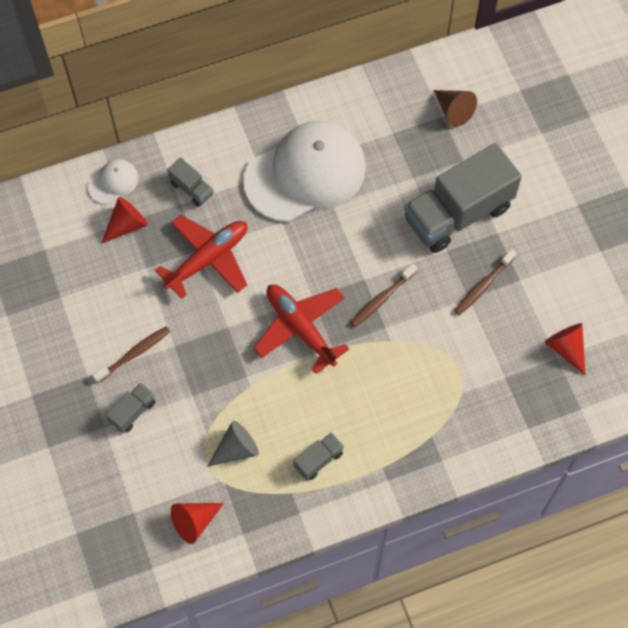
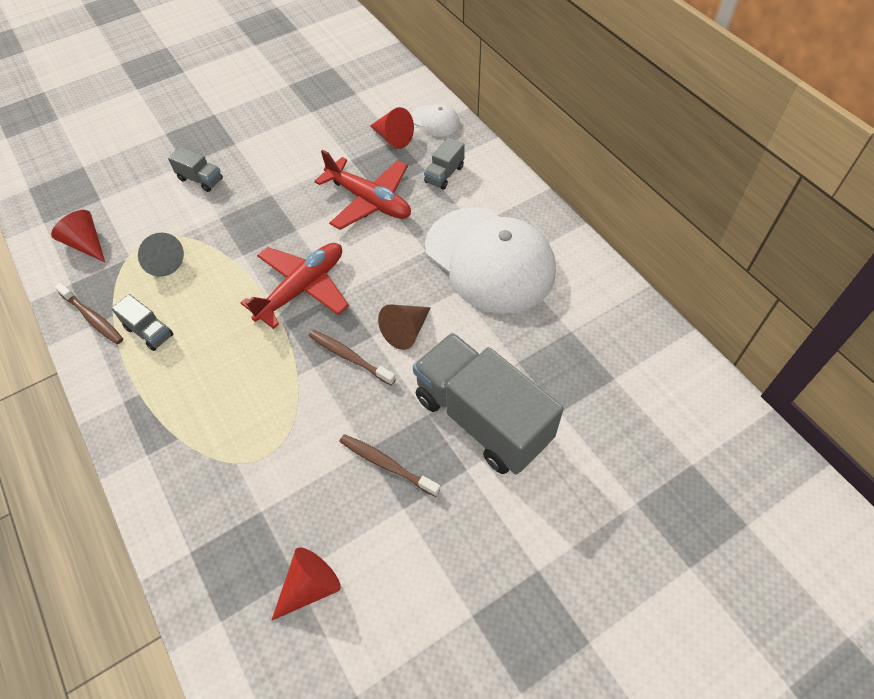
camera: 80 degrees right, 10 degrees down
(134, 354) = (259, 169): brown toothbrush -> brown toothbrush (92, 318)
(453, 111) = (627, 390): brown cone -> brown cone (406, 331)

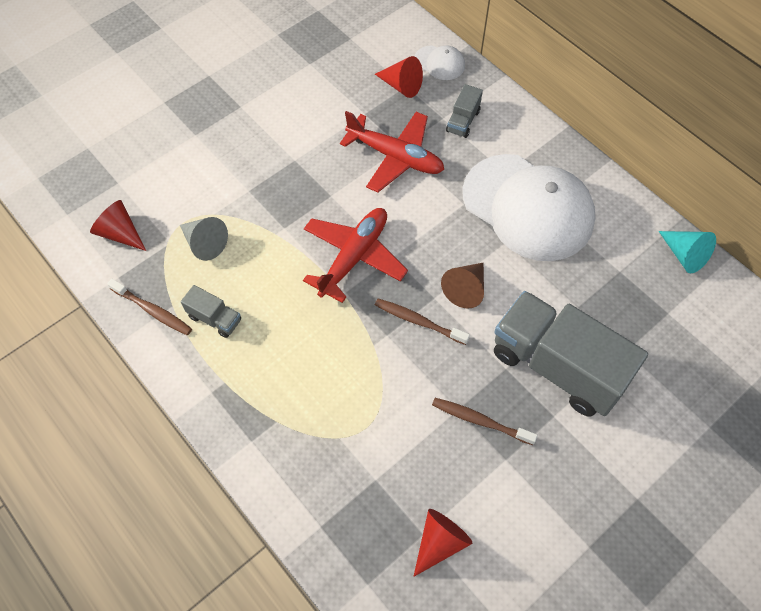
camera: 10 degrees left, 5 degrees up
(200, 179) = (217, 150): grey truck -> none
(644, 322) = (684, 255): none -> turquoise cone

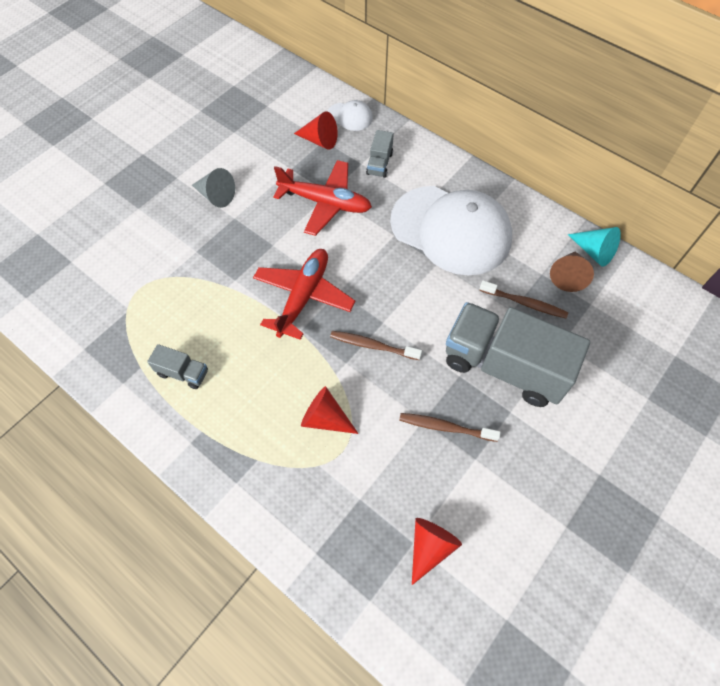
camera: 10 degrees left, 0 degrees up
(120, 233) = (80, 307): red cone -> red cone (325, 418)
(153, 311) = (122, 375): brown toothbrush -> brown toothbrush (524, 303)
(205, 243) = (162, 305): grey cone -> grey cone (216, 196)
(465, 289) = (410, 310): brown cone -> brown cone (568, 276)

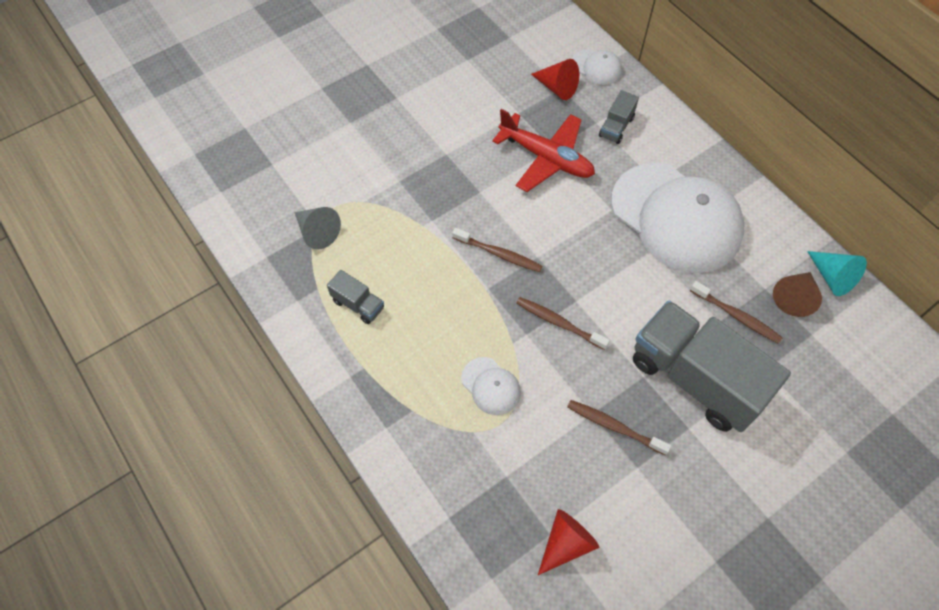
camera: 15 degrees right, 0 degrees up
(216, 196) = (433, 126): grey cone -> grey cone (317, 232)
(303, 296) = (499, 254): red plane -> brown toothbrush
(325, 418) = (491, 386): red cone -> white cap

